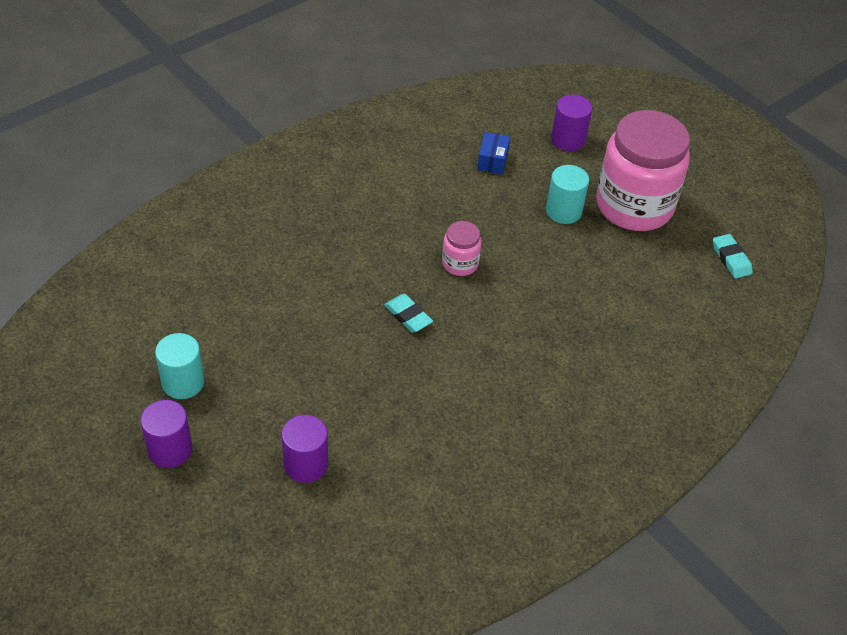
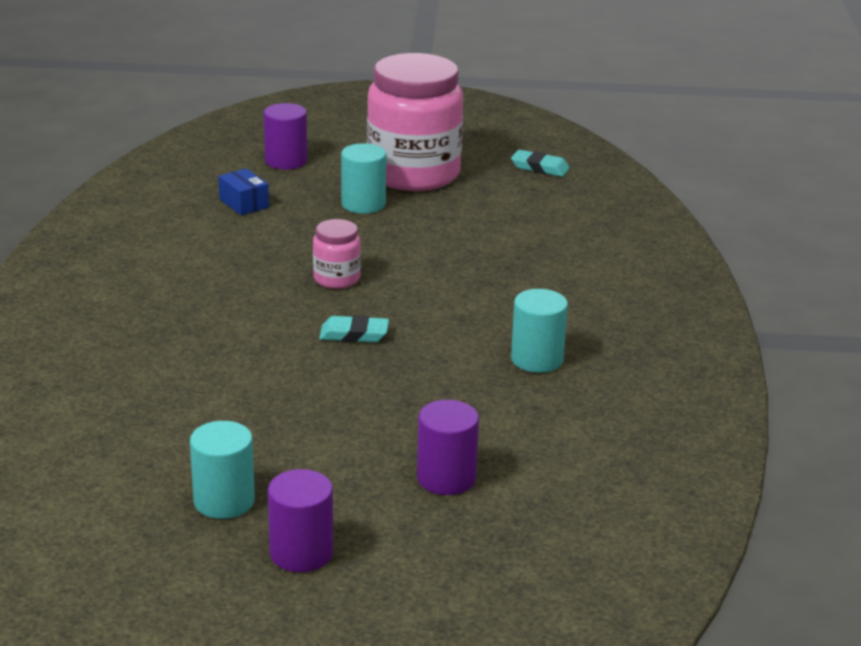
camera: 45 degrees left, 20 degrees down
(483, 420) = (537, 359): none -> turquoise cylinder

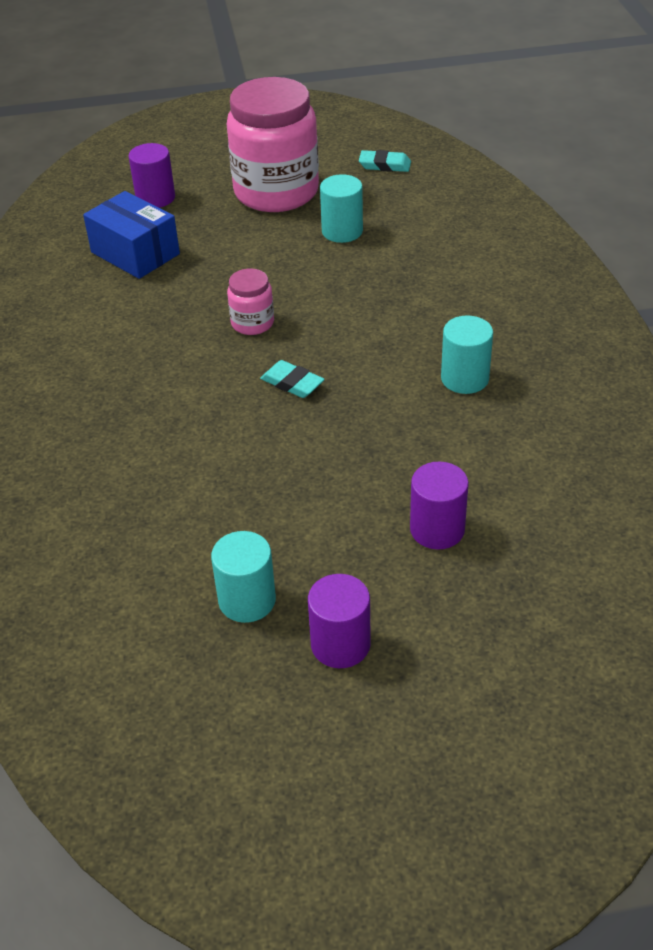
camera: 10 degrees left, 15 degrees up
(244, 203) = (135, 253): blue box -> blue box, size x1.81
(354, 334) = (292, 383): turquoise eraser -> turquoise eraser turned 45 degrees clockwise
(363, 204) = (244, 234): turquoise cylinder -> turquoise cylinder (342, 231)

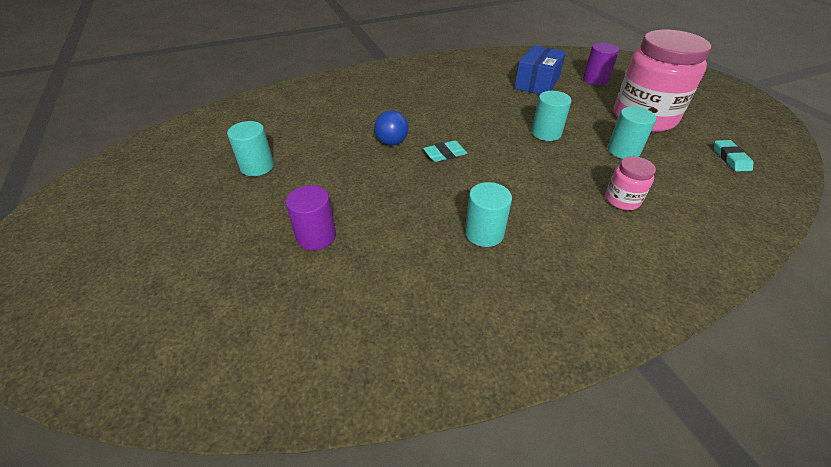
camera: 75 degrees right, 0 degrees up
(239, 434) = (392, 142): none -> blue ball
(252, 323) = (496, 131): pink jar -> pink jar (622, 200)
(277, 280) = (546, 133): none -> turquoise cylinder
(292, 383) = (445, 154): turquoise eraser -> turquoise eraser turned 45 degrees clockwise
(340, 644) = (218, 206): purple cylinder -> none

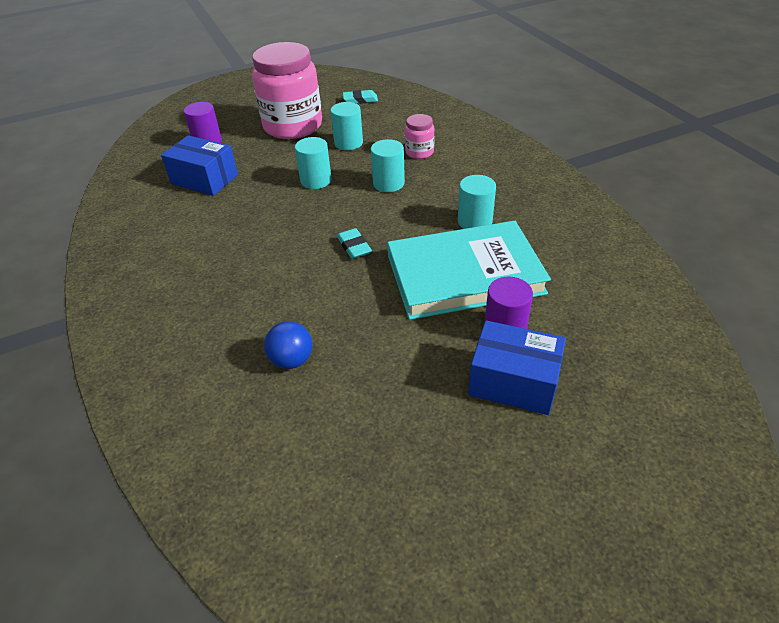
camera: 90 degrees left, 0 degrees up
(254, 234) = (513, 382): none -> blue box
(257, 166) = (384, 416): turquoise cylinder -> turquoise cylinder (388, 183)
(392, 142) = (328, 289): blue ball -> blue ball (292, 360)
(397, 217) = (464, 274): none -> turquoise book

